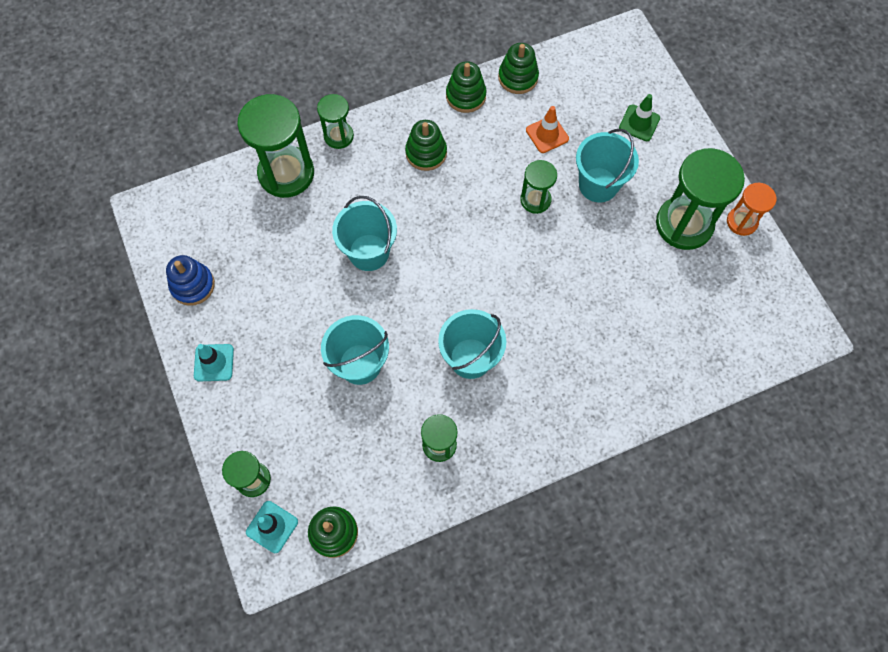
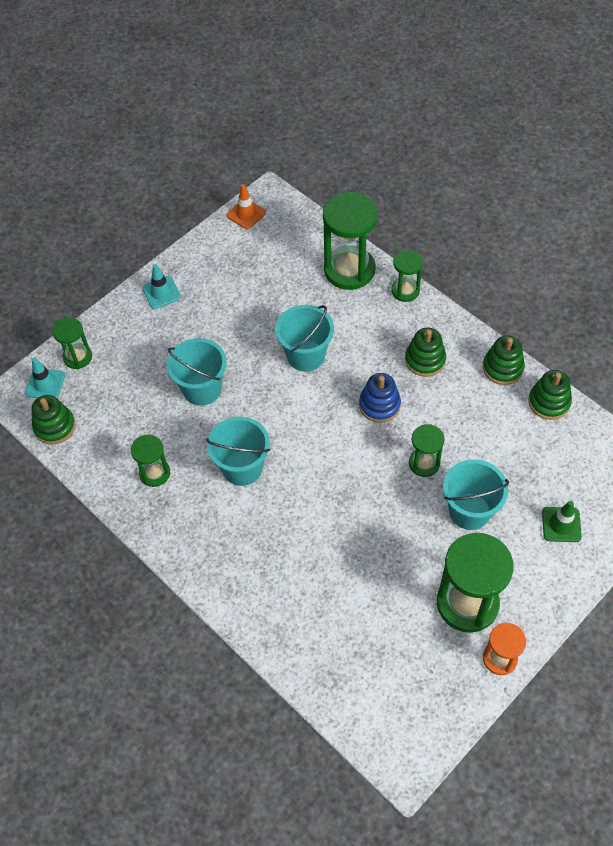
camera: 70 degrees right, 10 degrees down
(193, 285) = (219, 252): blue stacking toy -> blue stacking toy (379, 405)
(547, 134) = (500, 448): orange traffic cone -> orange traffic cone (246, 214)

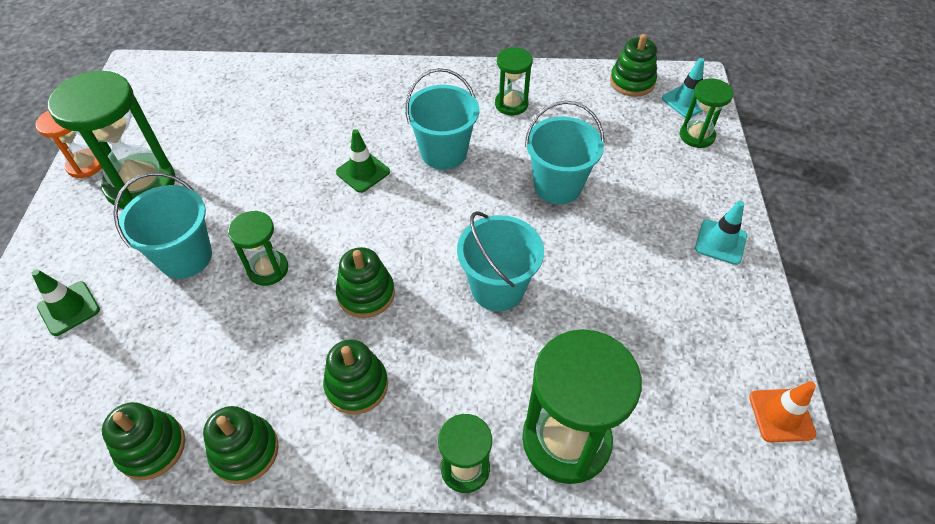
camera: 135 degrees right, 5 degrees down
(308, 493) = (363, 172): none -> green traffic cone
(379, 405) = (366, 294): blue stacking toy -> green stacking toy

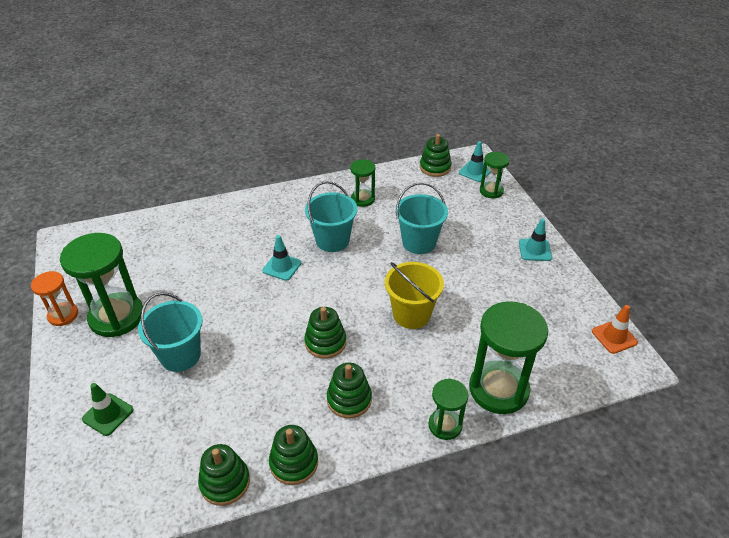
camera: 20 degrees left, 10 degrees down
(268, 269) = (247, 346): green hourglass -> none
(363, 172) = (282, 267): green traffic cone -> turquoise traffic cone
(497, 288) = (411, 314): turquoise bucket -> yellow bucket

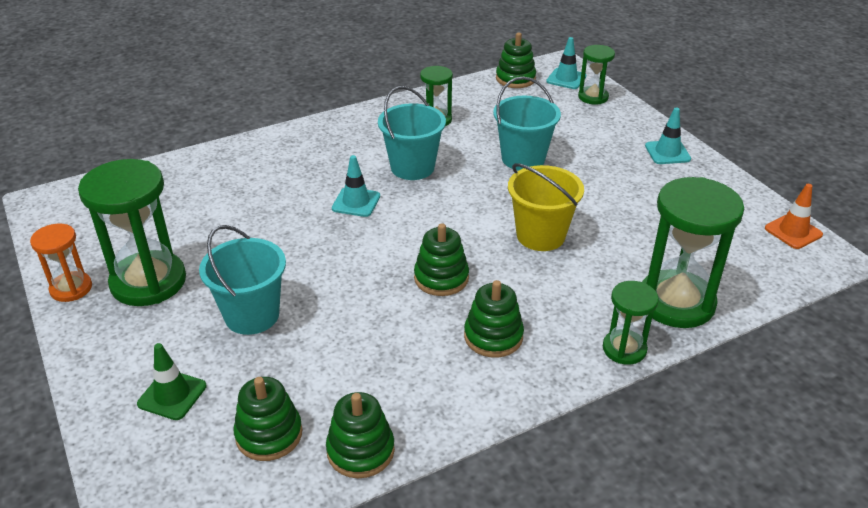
camera: 10 degrees left, 5 degrees down
(294, 463) = (445, 416): green stacking toy -> green stacking toy (269, 434)

